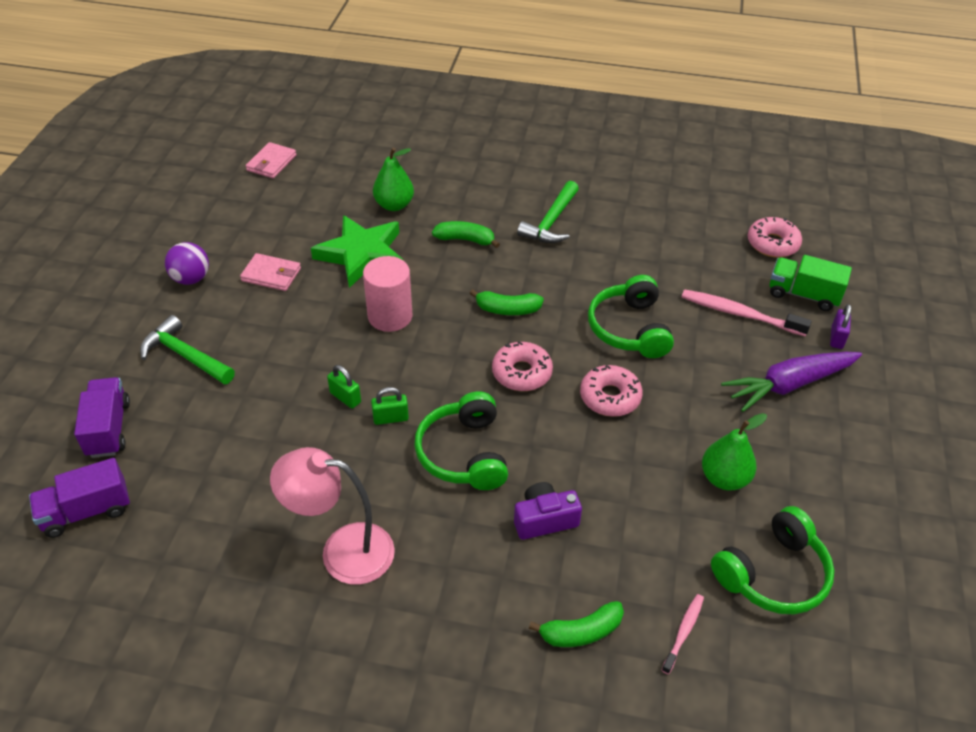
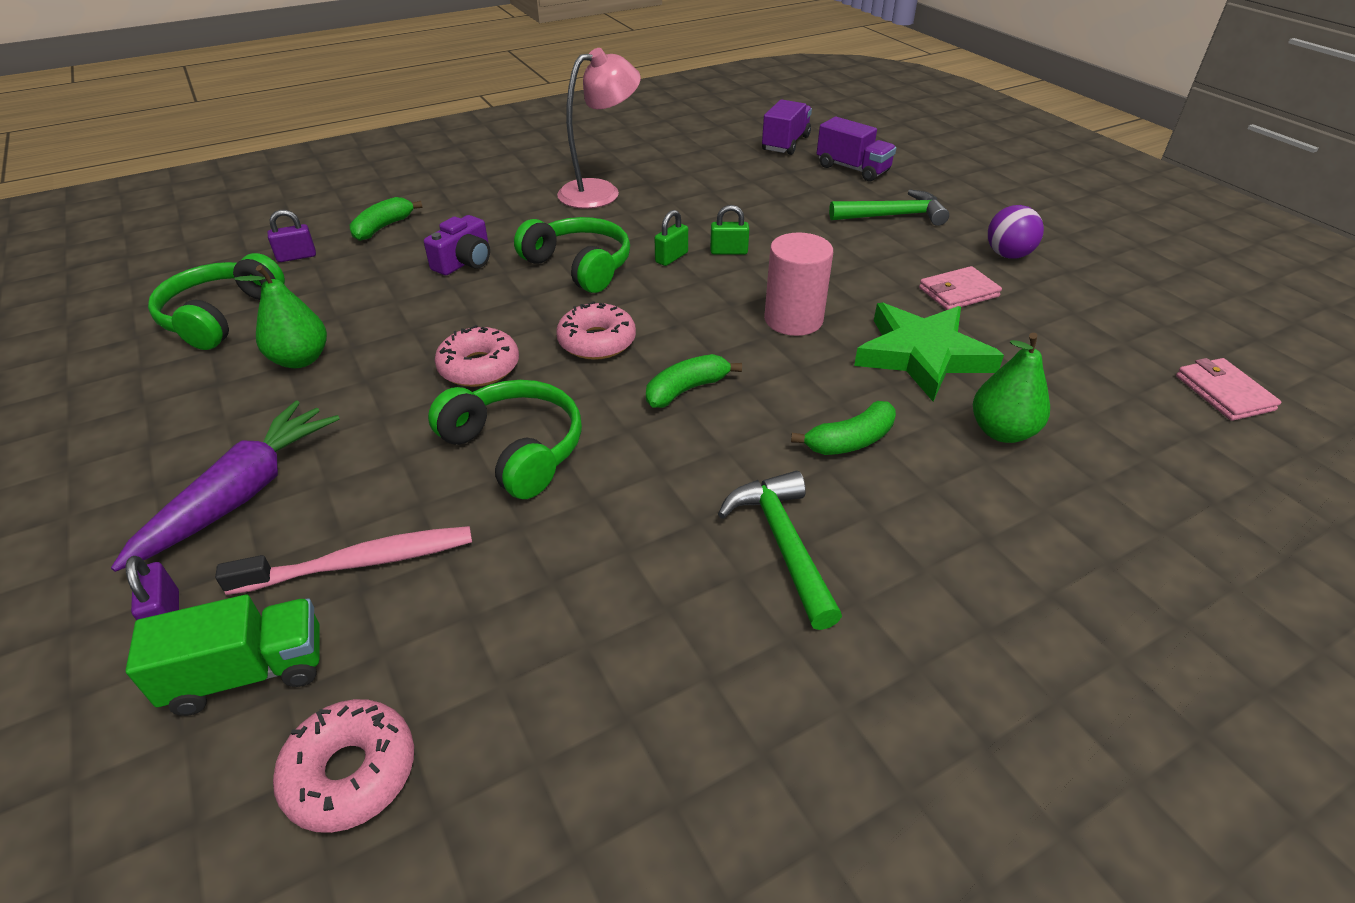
camera: 140 degrees right, 5 degrees down
(683, 632) = (296, 256): pink toothbrush -> purple padlock

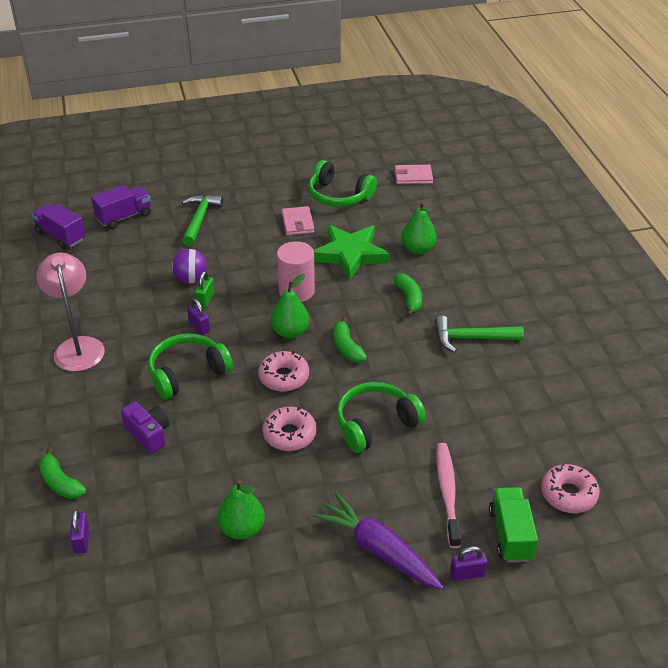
camera: 75 degrees left, 0 degrees up
(222, 316) = (158, 583): green headphones -> green headphones (339, 195)
(671, 257) = (199, 327): green padlock -> purple padlock
(696, 330) = (290, 332): none -> green pear
(1008, 255) = (269, 193): purple ball -> purple ball (191, 279)

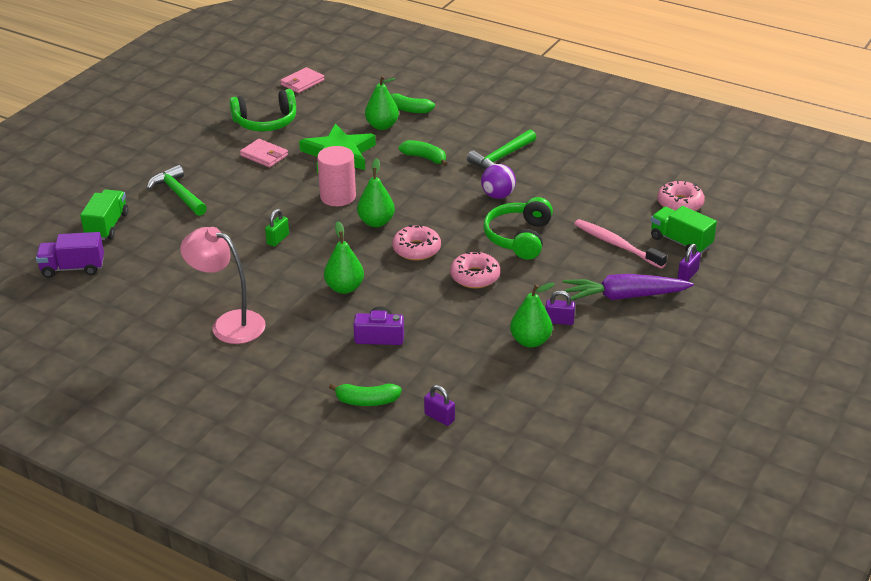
camera: 45 degrees left, 5 degrees down
(124, 217) = (107, 226): purple truck -> green truck
(187, 373) = (344, 288): green headphones -> green pear
(191, 279) = (243, 234): purple ball -> purple ball (498, 195)
(199, 327) = (303, 257): purple padlock -> purple padlock (559, 321)
(205, 299) = (278, 239): green padlock -> green padlock turned 60 degrees clockwise
(346, 347) = (430, 208): green banana -> green banana (409, 109)

